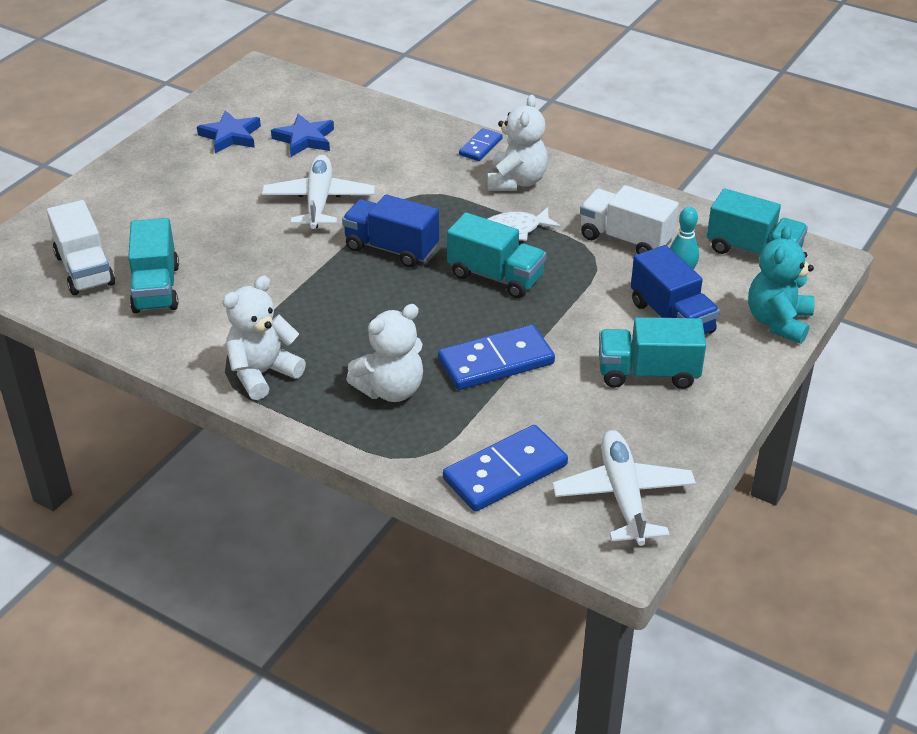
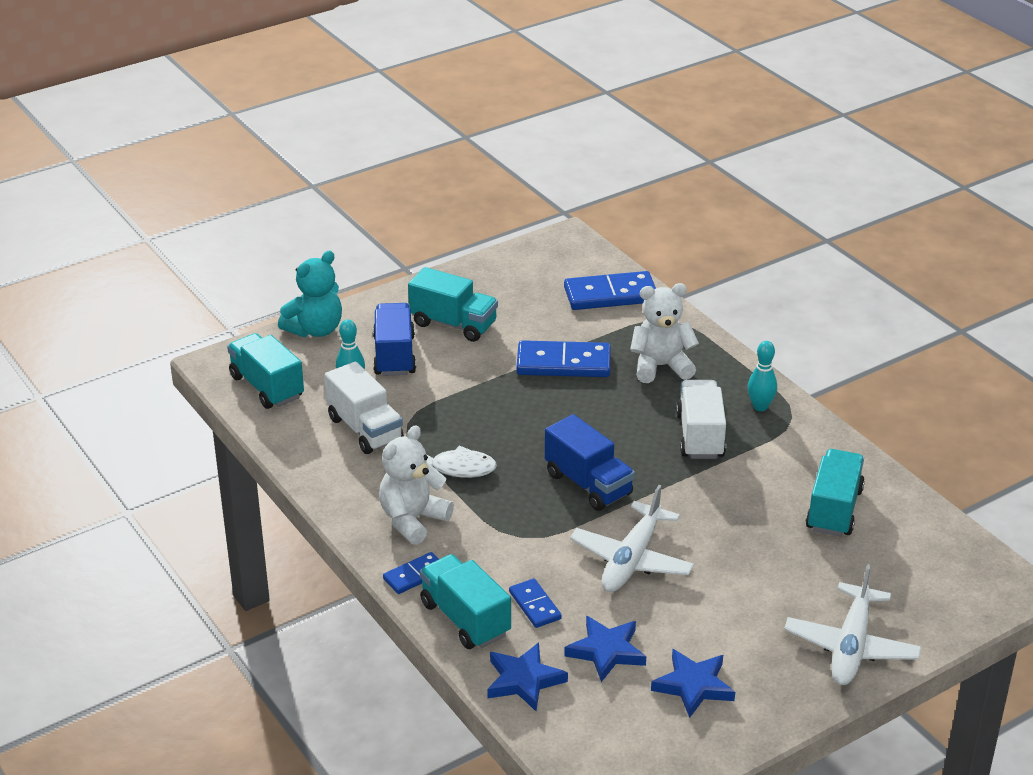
camera: 155 degrees left, 5 degrees down
(85, 270) = (902, 551): white truck -> white truck (700, 436)
(262, 373) = (760, 407): white teddy bear -> turquoise bowling pin
(353, 110) = (524, 680): none -> blue star
(376, 152) = (534, 605): none -> blue domino
(495, 276) = (511, 430): turquoise truck -> turquoise truck (465, 619)
(623, 495) = (541, 263): white plane -> white plane (851, 646)

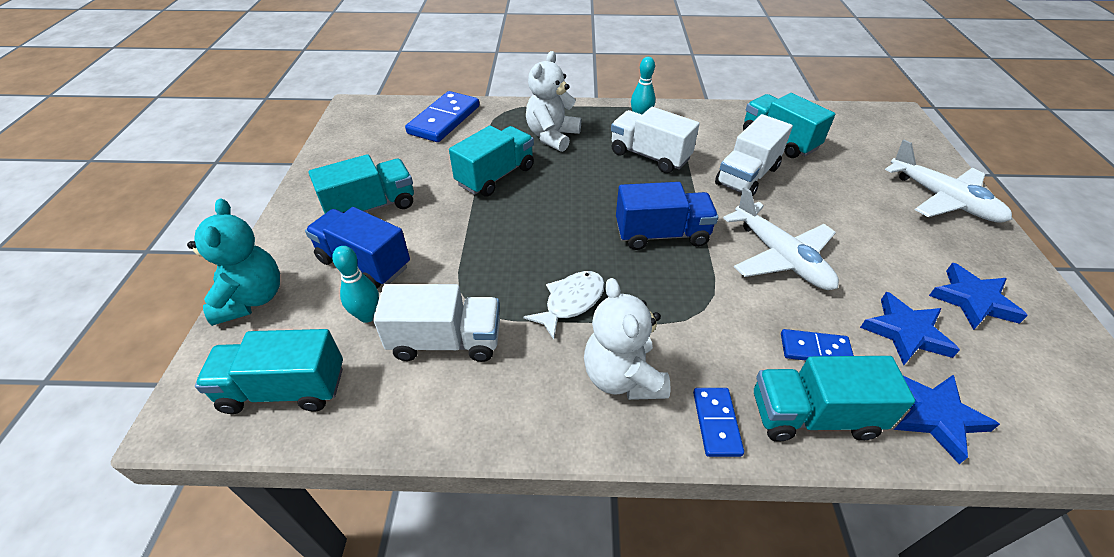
camera: 55 degrees left, 10 degrees up
(563, 363) = (495, 176): blue domino -> turquoise truck
(738, 507) = (747, 176): none -> white truck

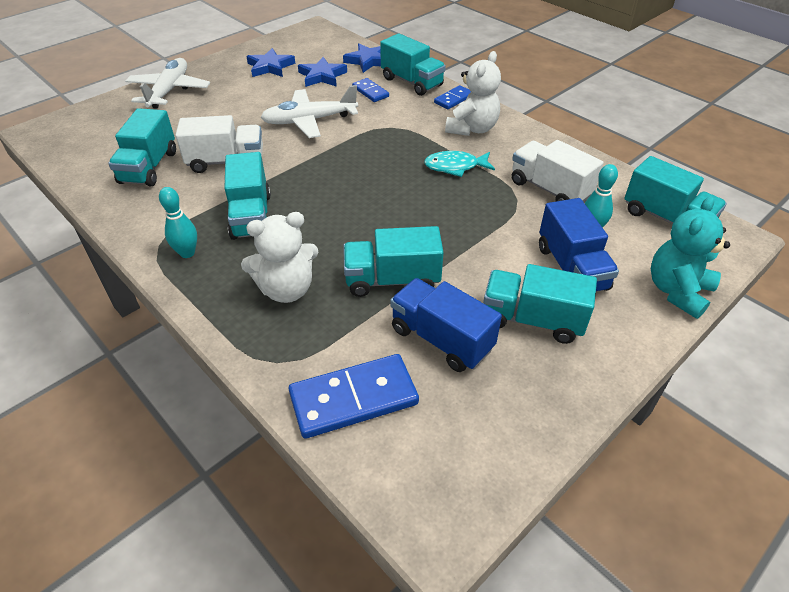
camera: 135 degrees left, 0 degrees up
(571, 302) = (455, 167): white fish -> turquoise fish
(649, 156) = (251, 216): white truck -> turquoise truck
(661, 234) = (347, 166): blue truck -> blue truck (441, 339)
(780, 257) = (309, 121): white plane -> white plane turned 120 degrees counterclockwise

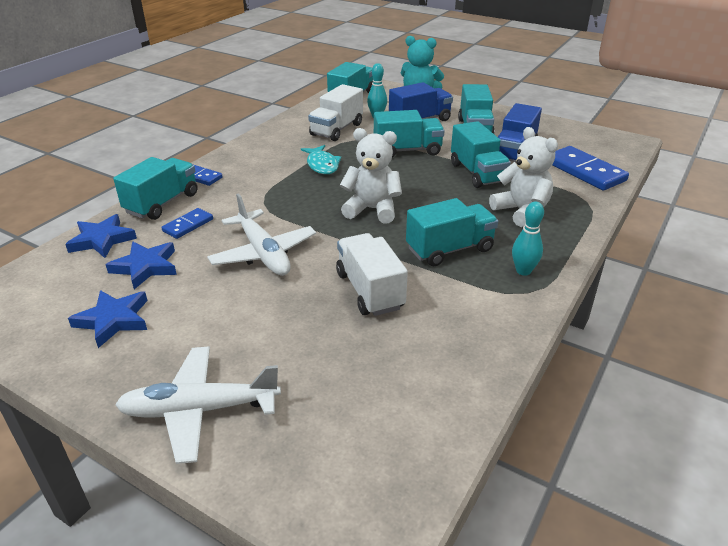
camera: 105 degrees left, 10 degrees down
(149, 167) = (409, 350): turquoise truck -> turquoise truck (407, 150)
(472, 129) = (256, 163): white teddy bear -> white teddy bear (372, 210)

